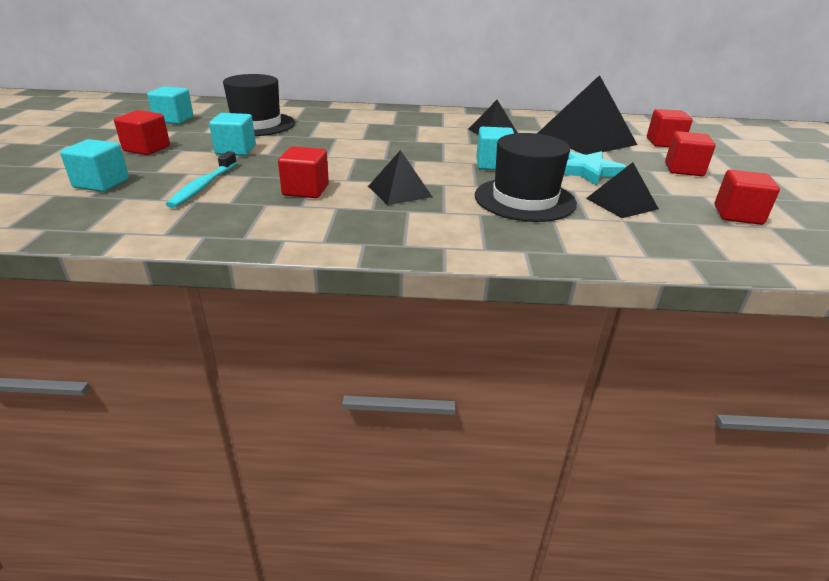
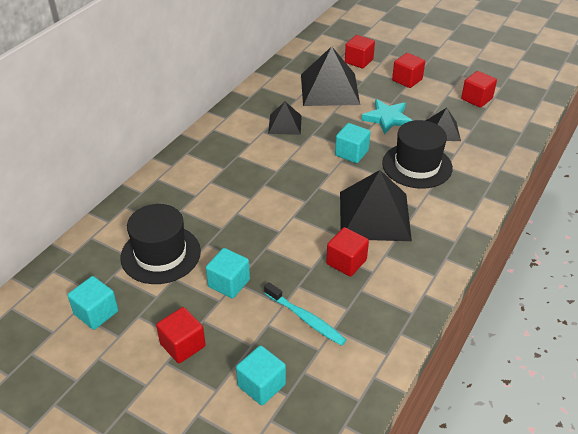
camera: 60 degrees left, 10 degrees up
(399, 191) = (374, 215): black pyramid -> black pyramid, size x1.85

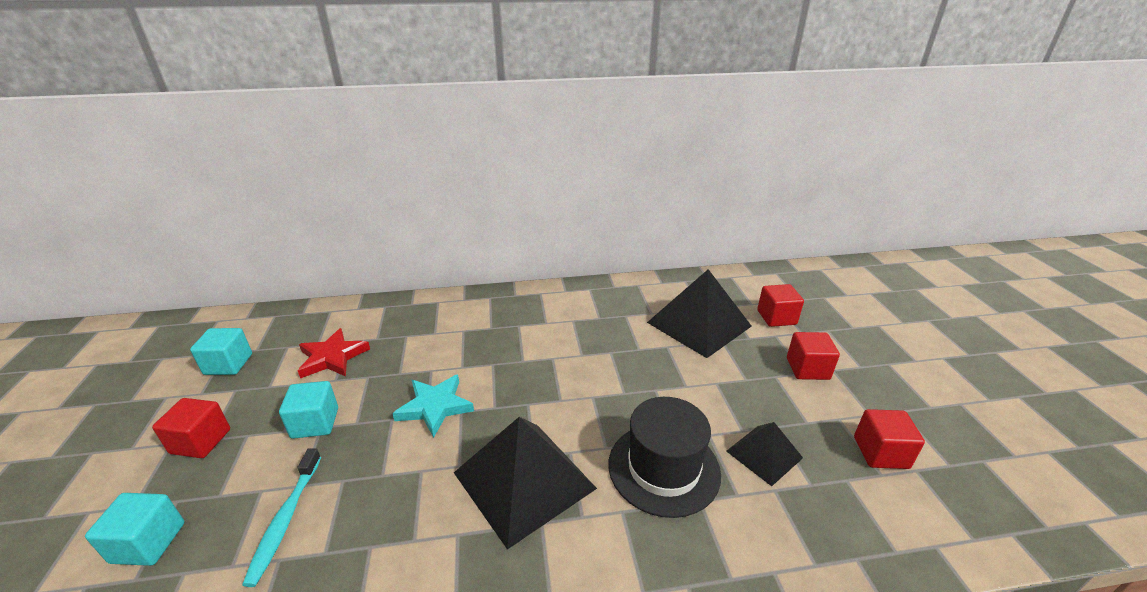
camera: 50 degrees right, 10 degrees down
(160, 254) = (332, 357): black hat -> red star
(285, 124) = (602, 327): black pyramid -> none
(346, 262) = (414, 501): red cube -> none
(351, 153) = (615, 397): turquoise cube -> none
(387, 118) = (714, 392): turquoise star -> turquoise star (435, 407)

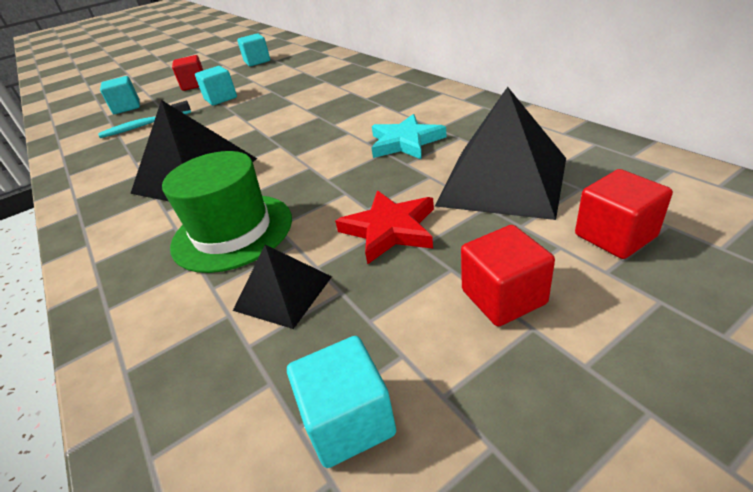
camera: 70 degrees right, 5 degrees up
(332, 357) = (283, 76): red star -> red star (390, 229)
(435, 407) = (255, 119): turquoise star -> turquoise star (405, 142)
(663, 468) = (232, 231): black hat -> green hat
(880, 452) = (348, 420): red cube -> turquoise cube

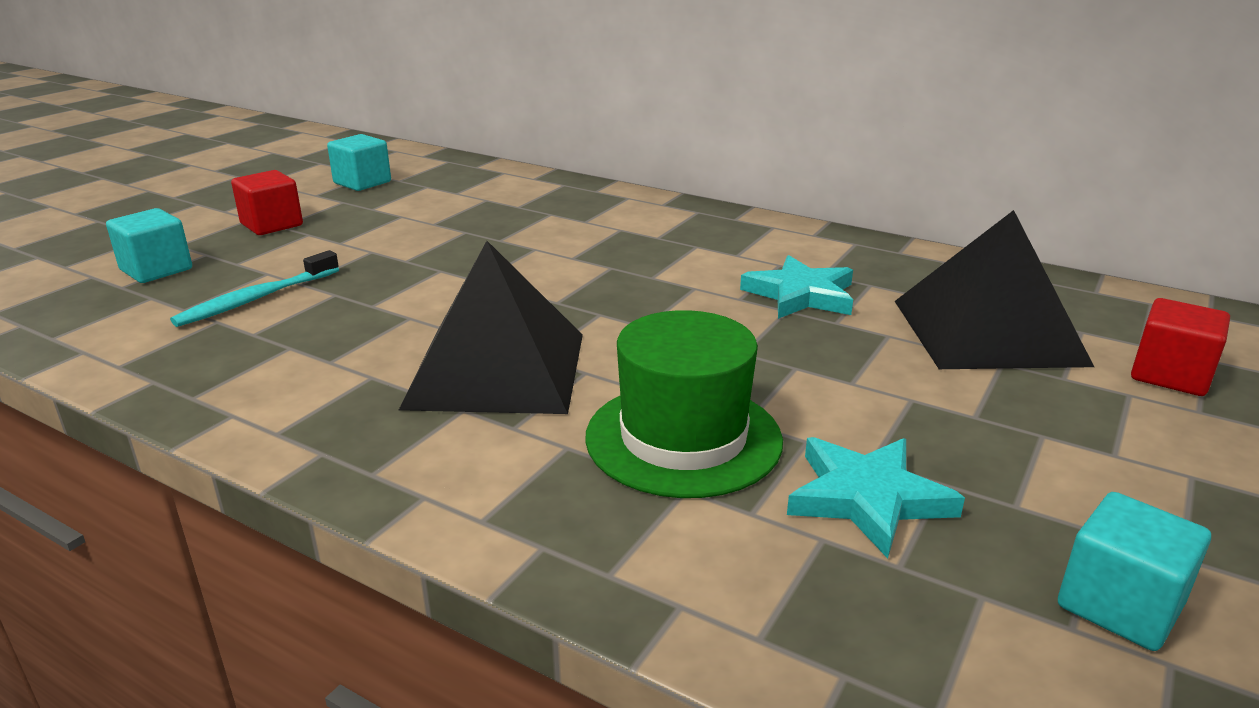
camera: 30 degrees left, 10 degrees down
(221, 98) = (371, 246): turquoise cube -> none
(283, 293) = (867, 498): black pyramid -> turquoise star
(390, 229) = (915, 403): red star -> none
(503, 297) = (1131, 452): red cube -> none

